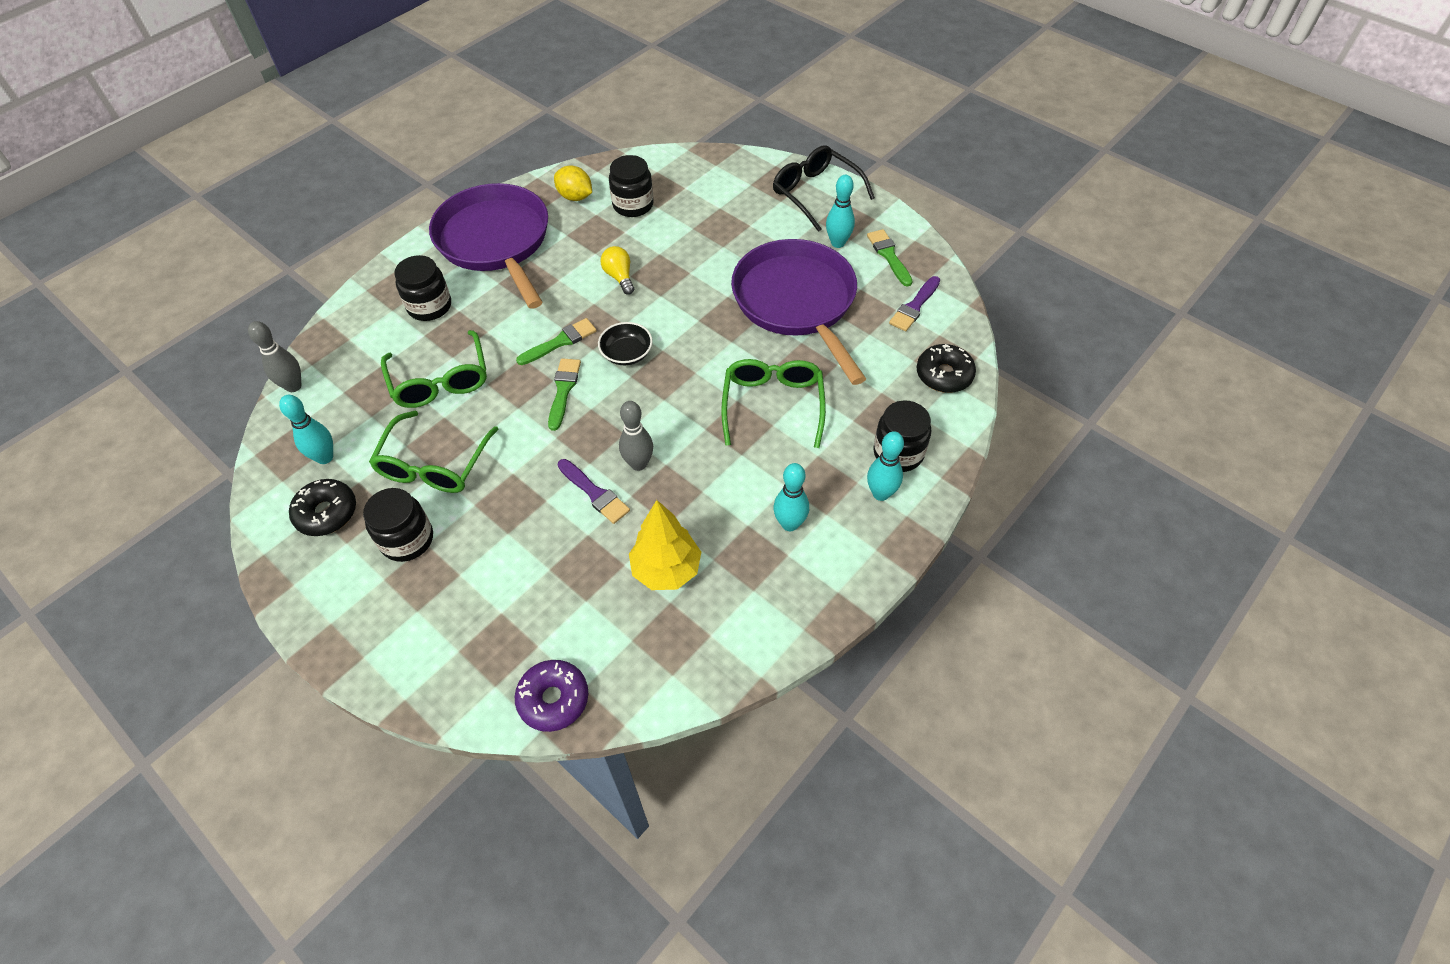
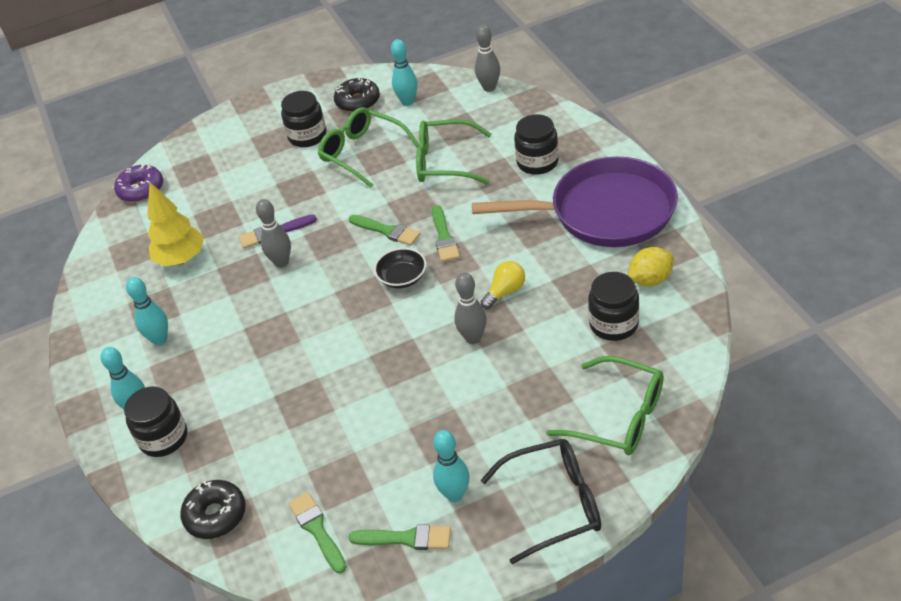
camera: 120 degrees right, 10 degrees down
(619, 277) = (505, 292): yellow light bulb -> yellow light bulb turned 45 degrees counterclockwise
(682, 280) = (473, 338): none -> grey bowling pin
(773, 405) = (277, 364): green glasses -> green glasses (618, 417)
(797, 302) = (387, 424): purple pan -> none
(914, 306) = (317, 530): purple brush -> green brush

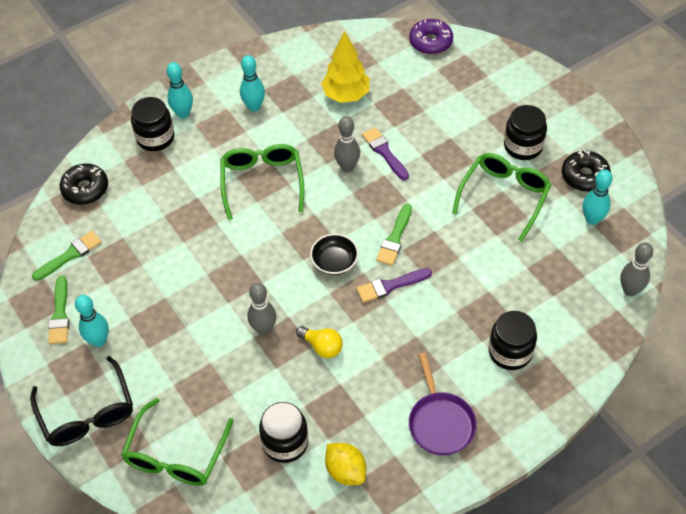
camera: 75 degrees right, 10 degrees up
(444, 237) = (390, 286): green brush -> purple brush
(445, 162) = (499, 269): green glasses -> green glasses (262, 182)
(605, 212) = (440, 422): purple pan -> purple pan, size x0.53

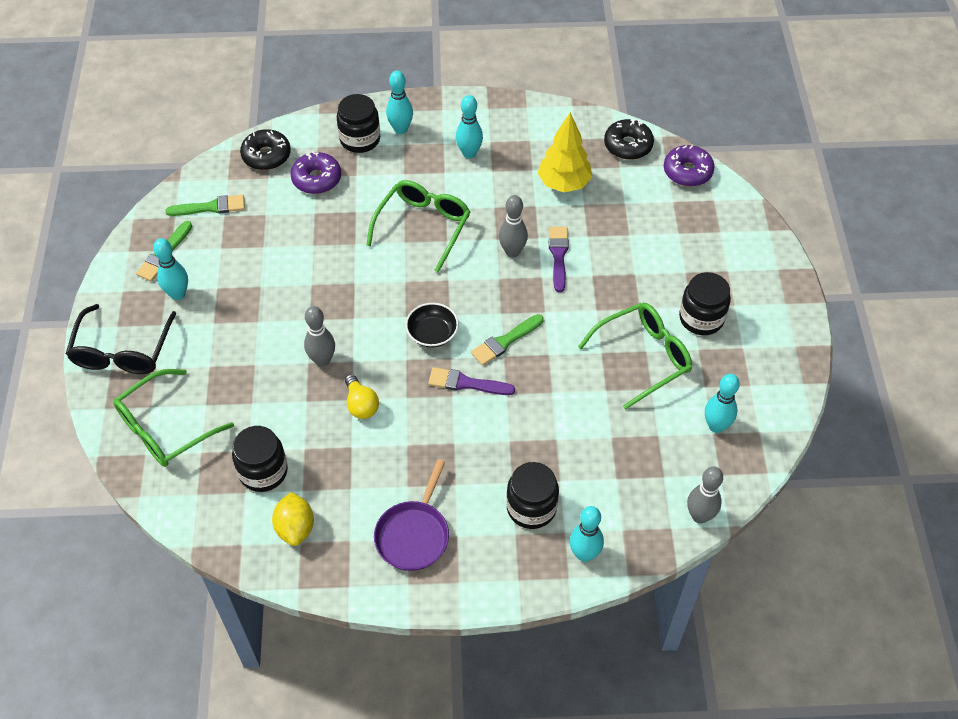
camera: 30 degrees right, 0 degrees up
(144, 187) = (316, 179): none -> purple donut
(573, 364) = (584, 554): none -> turquoise bowling pin
(584, 176) = (742, 379): black donut -> black donut (628, 145)

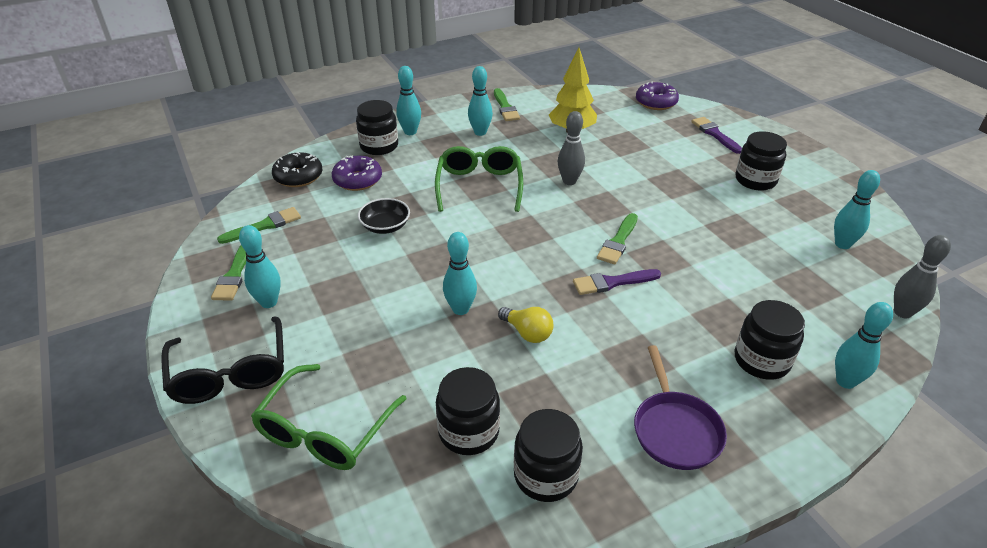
camera: 25 degrees left, 15 degrees down
(295, 528) = (545, 475): yellow lemon -> black jar
(322, 360) = (460, 309): grey bowling pin -> turquoise bowling pin
(432, 333) = (549, 256): black bowl -> black bowl (385, 226)
(518, 124) = (505, 107): none -> green brush
(558, 255) = (608, 173): purple brush -> purple brush (715, 134)
(628, 145) = (599, 99): black donut -> none
(643, 357) = (739, 217): green glasses -> none

